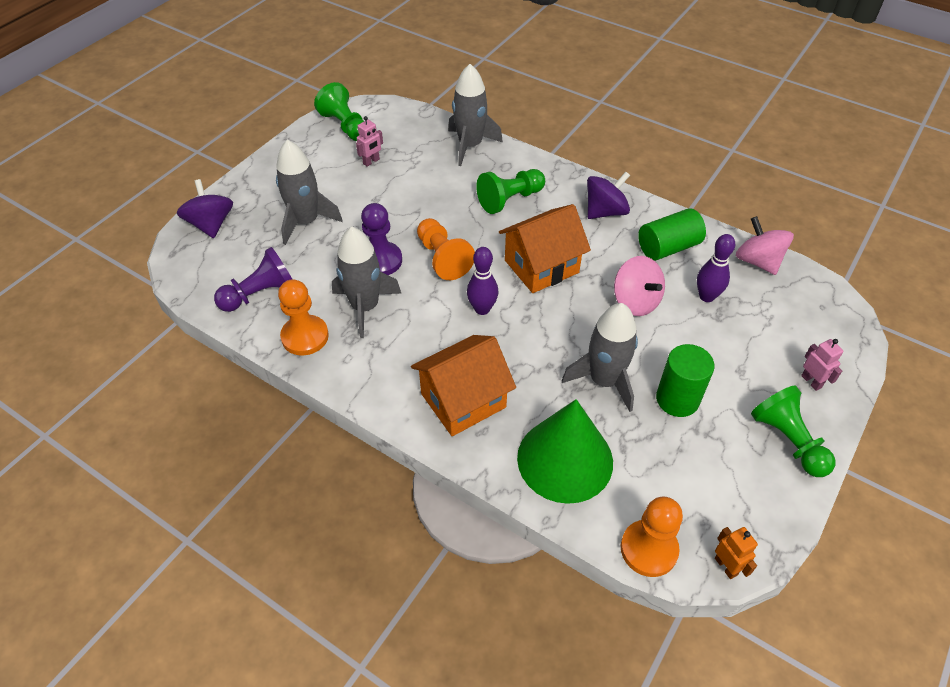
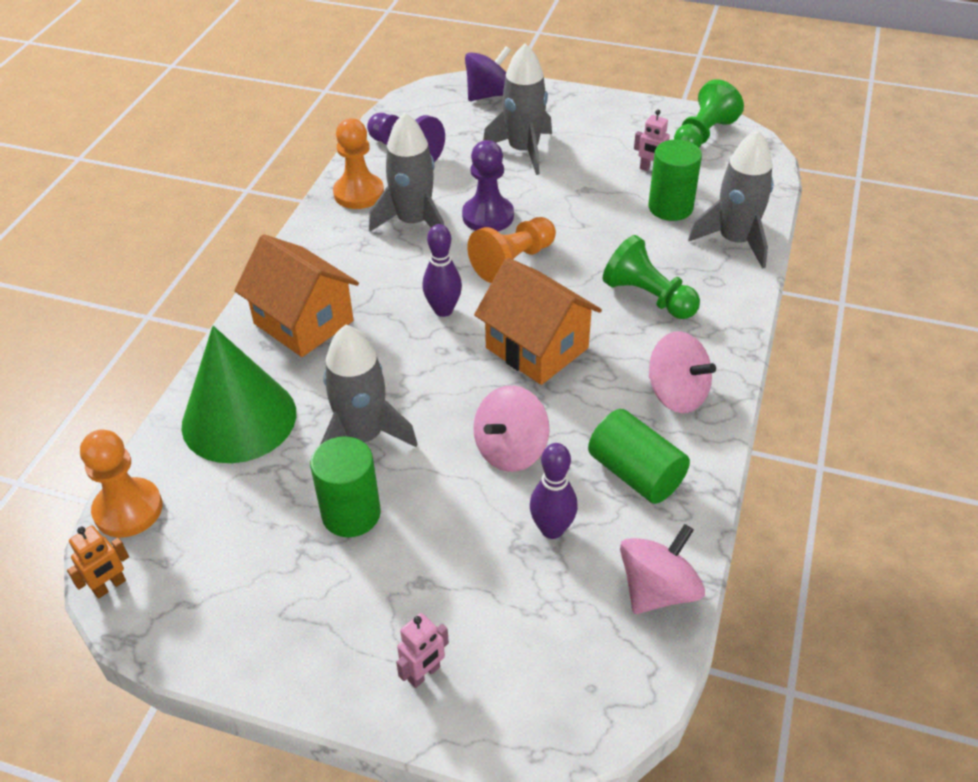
camera: 75 degrees right, 5 degrees down
(420, 164) = (670, 207): none -> green cylinder
(605, 211) = (677, 394): purple spinning top -> pink spinning top
(788, 440) = (308, 646): green pawn -> none

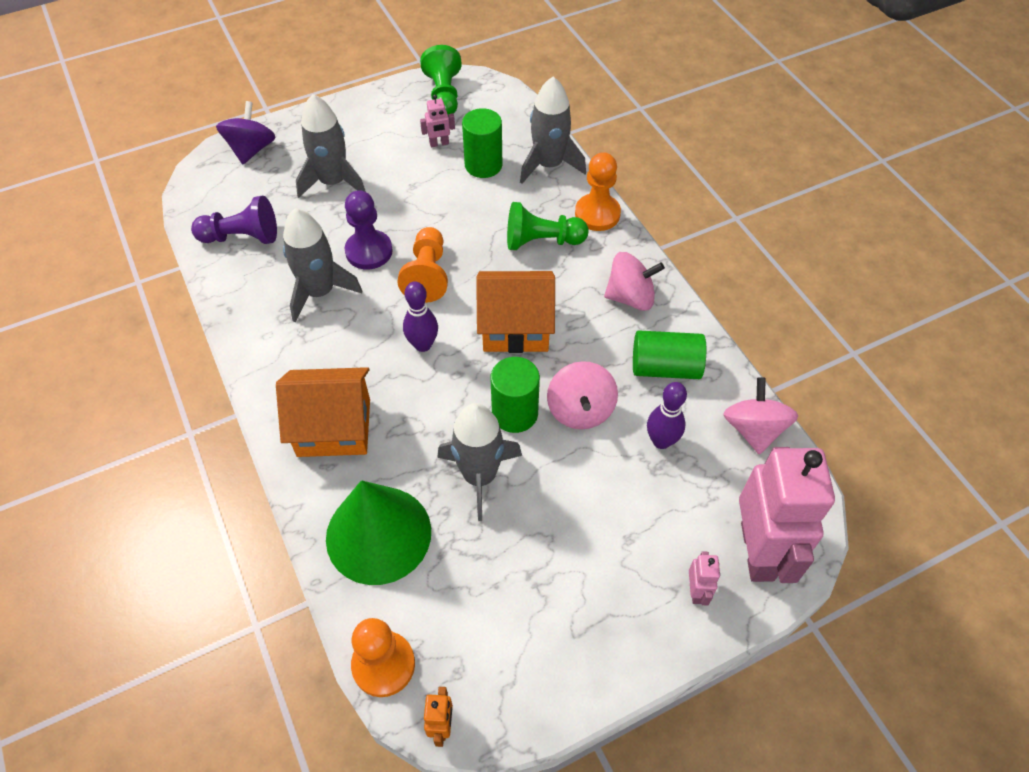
camera: 45 degrees left, 10 degrees up
(351, 514) = (536, 534): green cylinder -> green cylinder (515, 413)
(359, 193) = (247, 296): orange pawn -> orange pawn (597, 214)
(524, 693) = (758, 551): none -> pink robot

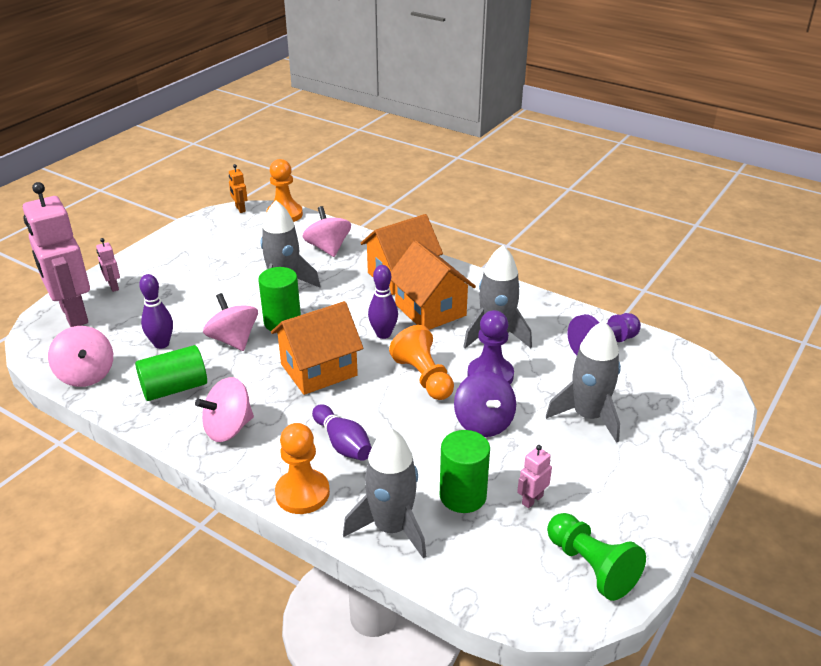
camera: 150 degrees right, 20 degrees down
(251, 150) = (698, 413): purple spinning top -> purple spinning top (483, 423)
(349, 356) = (430, 310): none -> orange house
(378, 534) = (328, 248): green cone -> pink spinning top
(542, 241) = (343, 443): green pawn -> purple bowling pin

